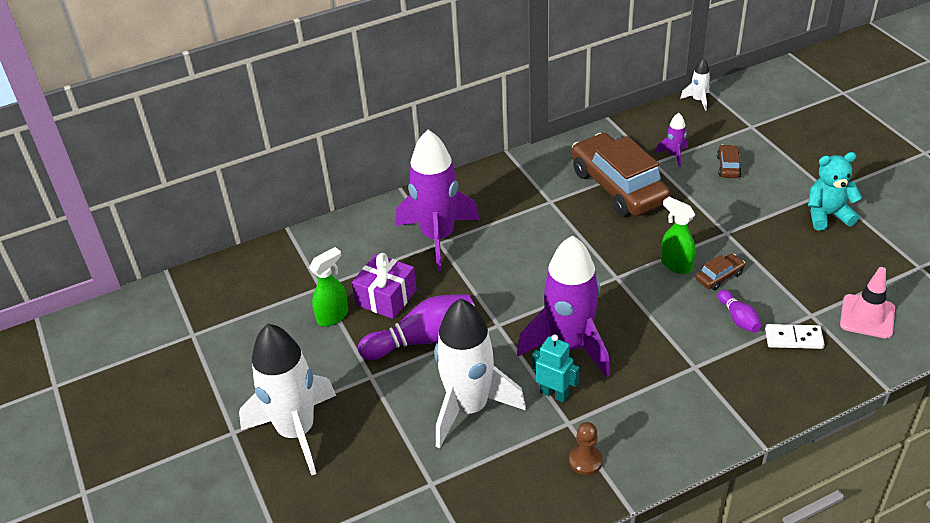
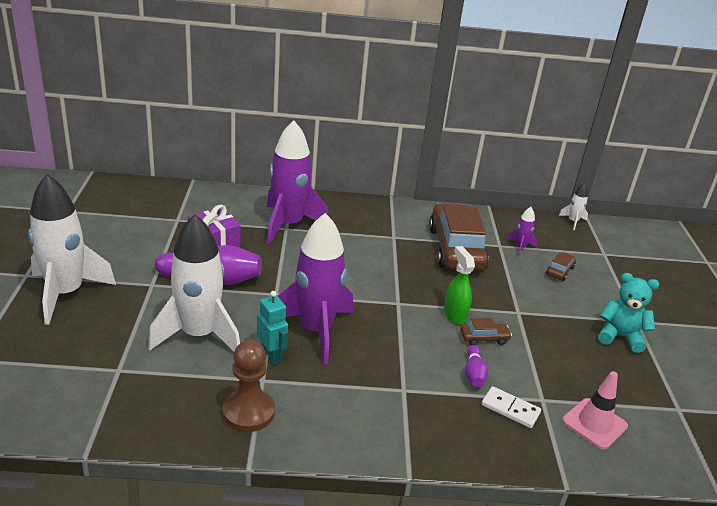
camera: 20 degrees right, 10 degrees down
(333, 316) = (167, 239): green spray bottle -> none
(585, 461) = (248, 412): brown pawn -> brown pawn, size x1.64

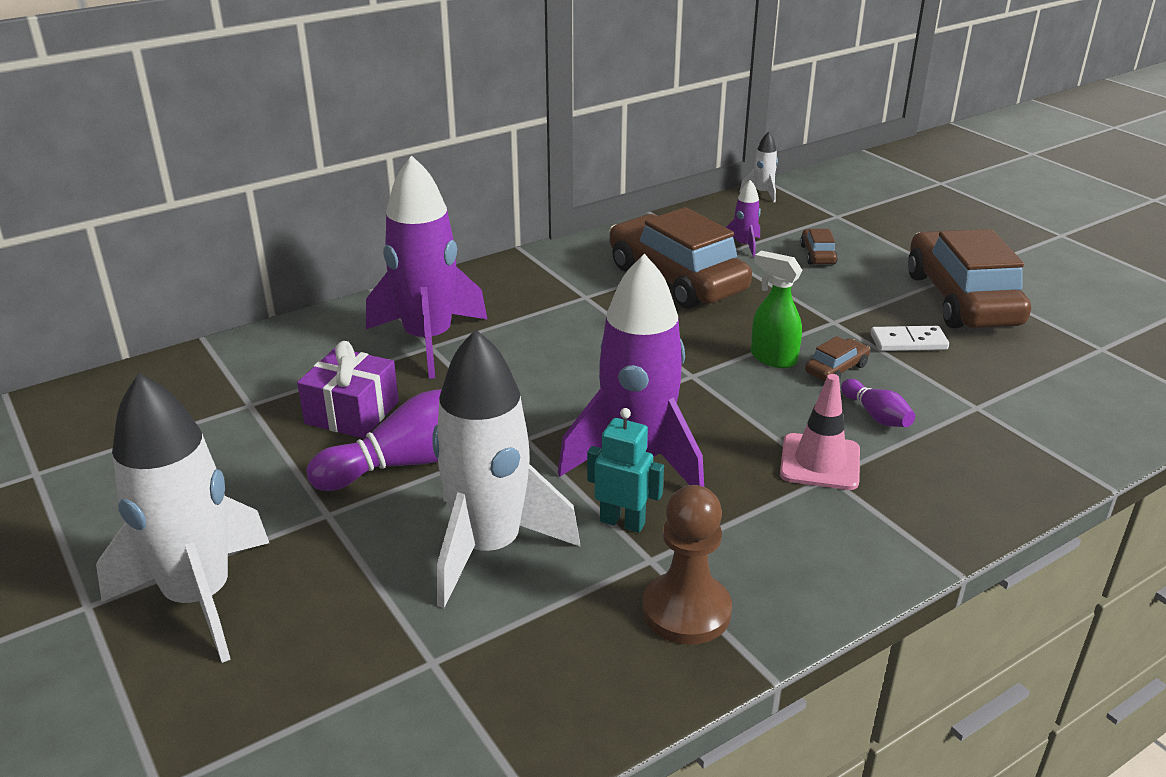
camera: 30 degrees left, 0 degrees up
(510, 409) = (961, 435): white domino -> white domino (908, 342)
(594, 423) = (1053, 405): pink traffic cone -> pink traffic cone (820, 462)
(620, 336) = (961, 299): turquoise teddy bear -> brown car

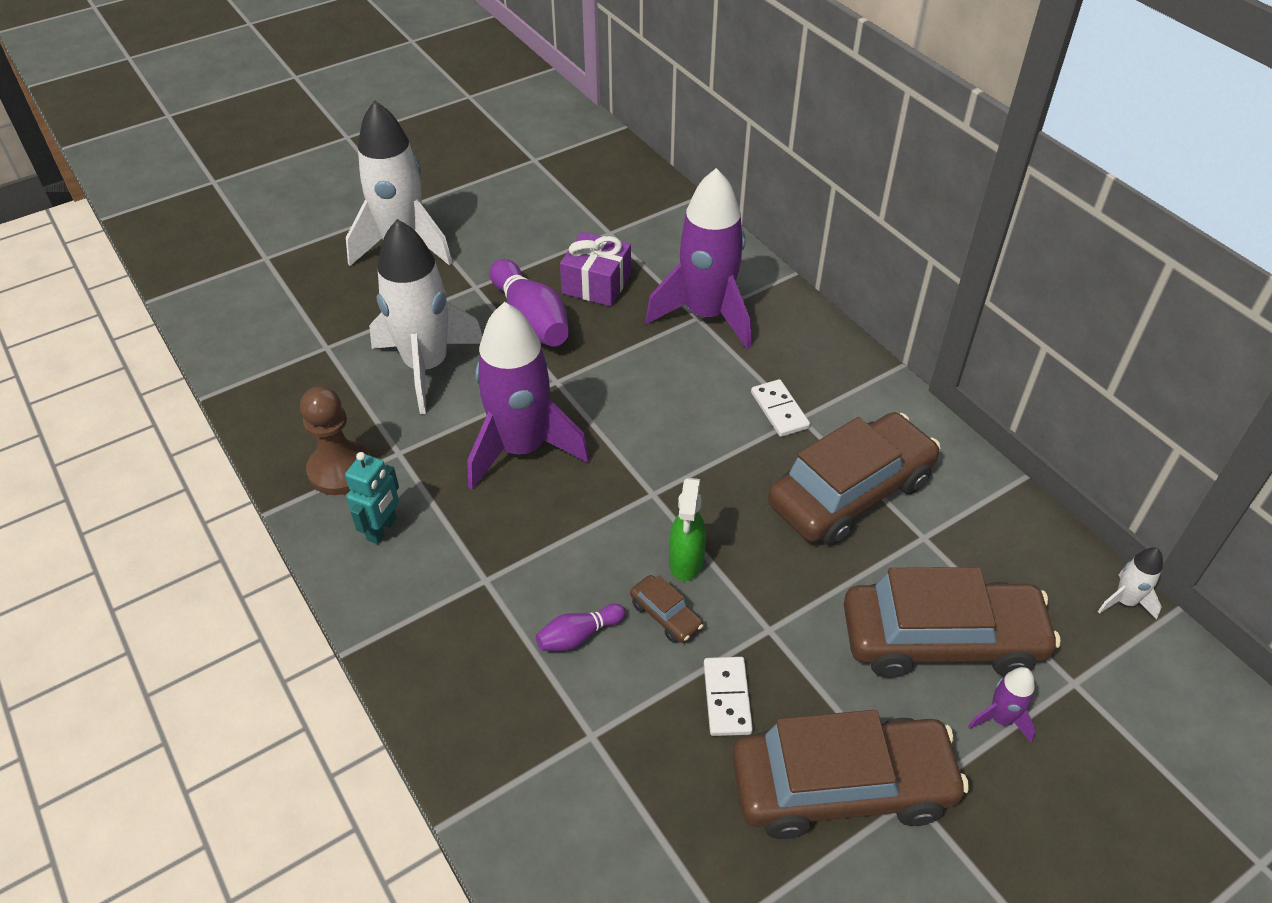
camera: 90 degrees right, 15 degrees up
(576, 306) = (779, 410): none -> white domino
(622, 522) = (443, 438): turquoise robot -> turquoise robot (382, 529)
(744, 245) = (950, 563): purple rocket -> purple rocket (1000, 719)
(772, 358) = (686, 561): green spray bottle -> green spray bottle turned 150 degrees clockwise
(817, 255) = (941, 639): brown car -> brown car, size x2.45
(820, 462) = (506, 576): pink traffic cone -> none

